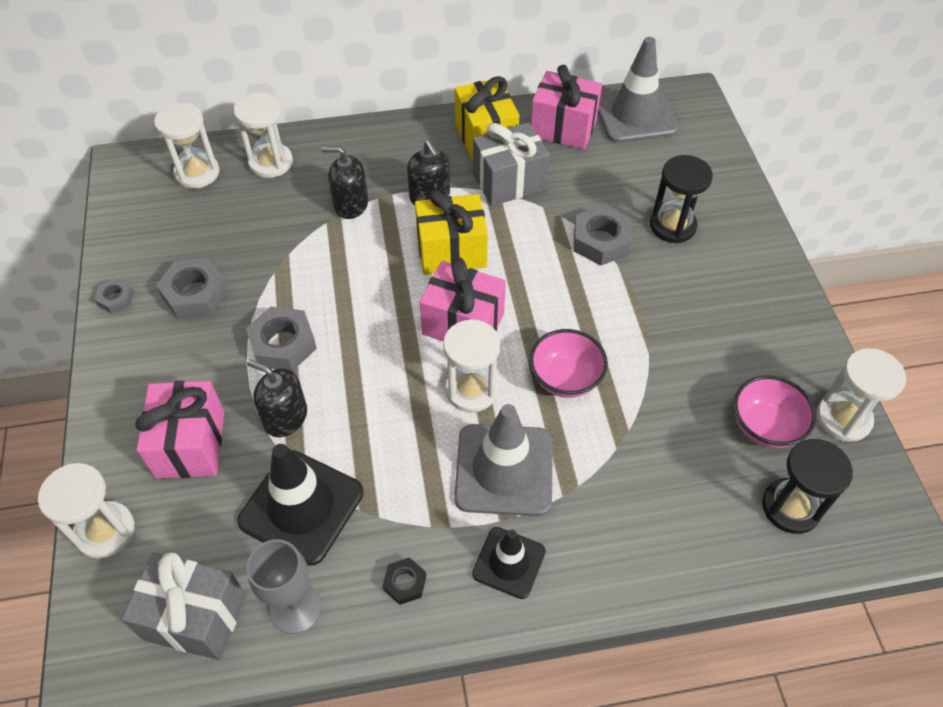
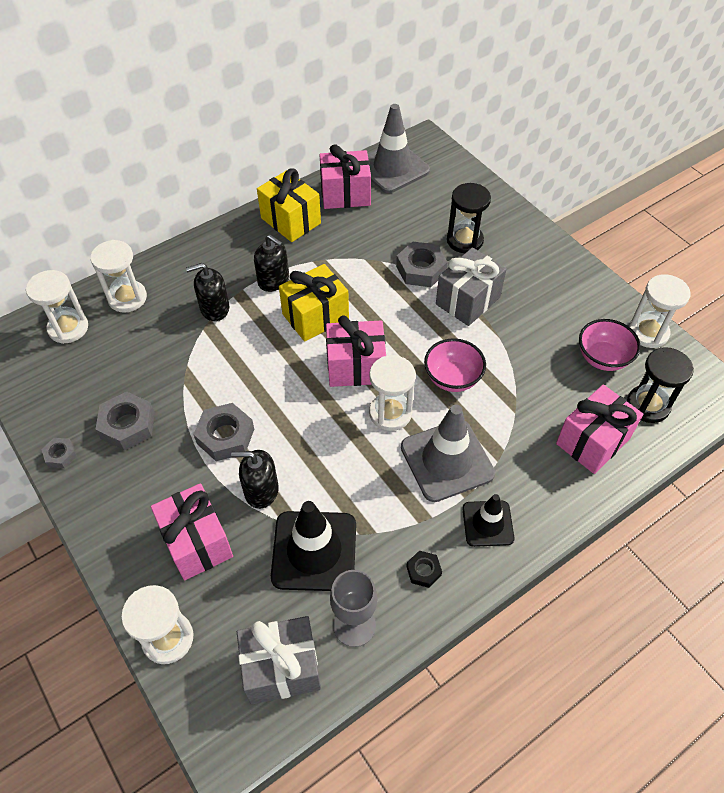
camera: 25 degrees left, 0 degrees up
(509, 182) = (328, 248): grey gift -> grey gift (468, 300)
(693, 521) = (592, 441): none -> pink gift

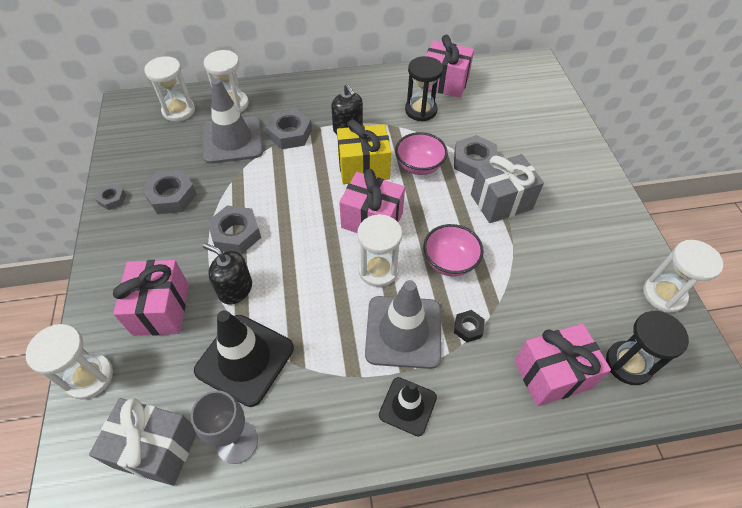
camera: 25 degrees right, 0 degrees up
(214, 308) = (290, 134): black soap dispenser -> grey nut
(291, 220) = (389, 89): yellow gift -> none
(392, 168) = (496, 74): grey traffic cone -> grey traffic cone (233, 140)
(423, 571) = (325, 422): black nut -> black nut (468, 328)
(464, 240) = (526, 151): black hourglass -> black hourglass (421, 110)
(602, 358) = (604, 300): pink bowl -> pink bowl (419, 166)

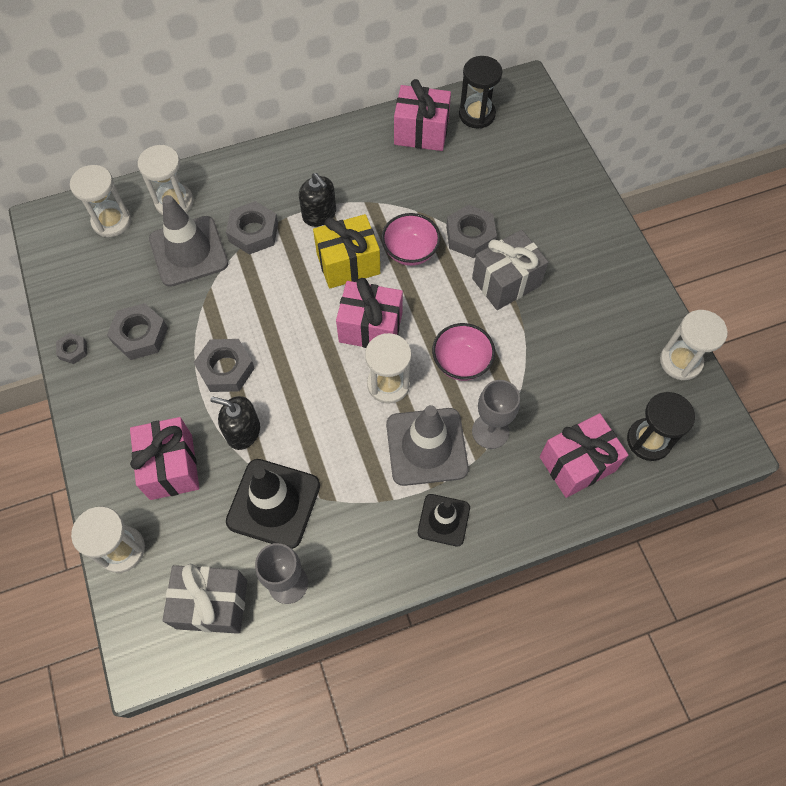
camera: 10 degrees left, 10 degrees up
(421, 110) = (399, 176): black hourglass -> black hourglass (477, 114)
(468, 328) = (490, 431): black nut -> grey goblet

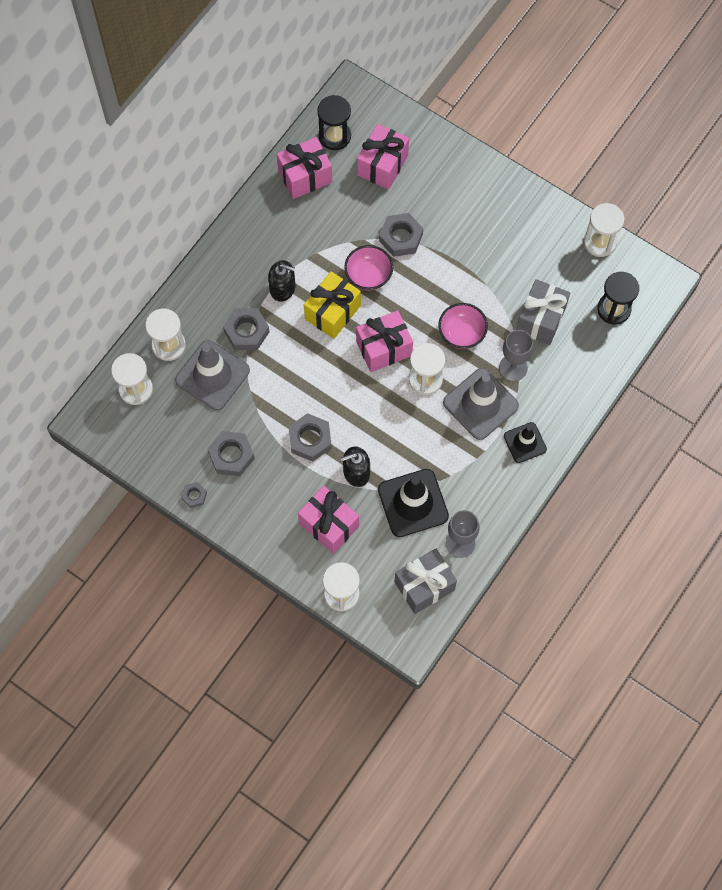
camera: 35 degrees left, 5 degrees up
(506, 282) = (450, 257): grey gift -> grey gift (541, 319)
(577, 464) = (580, 353): pink gift -> pink gift (382, 165)

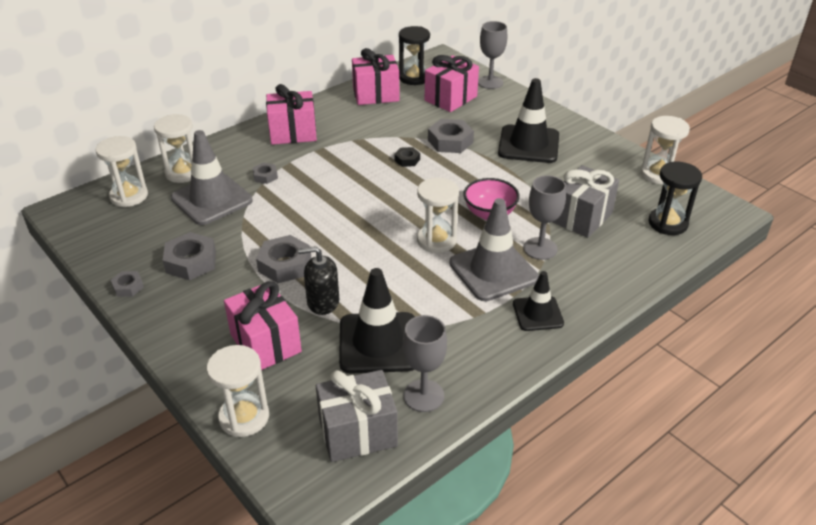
camera: 15 degrees right, 30 degrees down
(246, 331) = (265, 176): grey nut -> grey nut, size x0.55
(282, 288) = (317, 154): black soap dispenser -> none
(332, 312) = (359, 177): yellow gift -> none
(368, 276) = (407, 160): pink bowl -> black nut
(384, 348) = (400, 210): pink gift -> pink gift (293, 133)
(415, 126) = (490, 82): none -> grey goblet
(475, 225) = (528, 144): none -> black traffic cone

